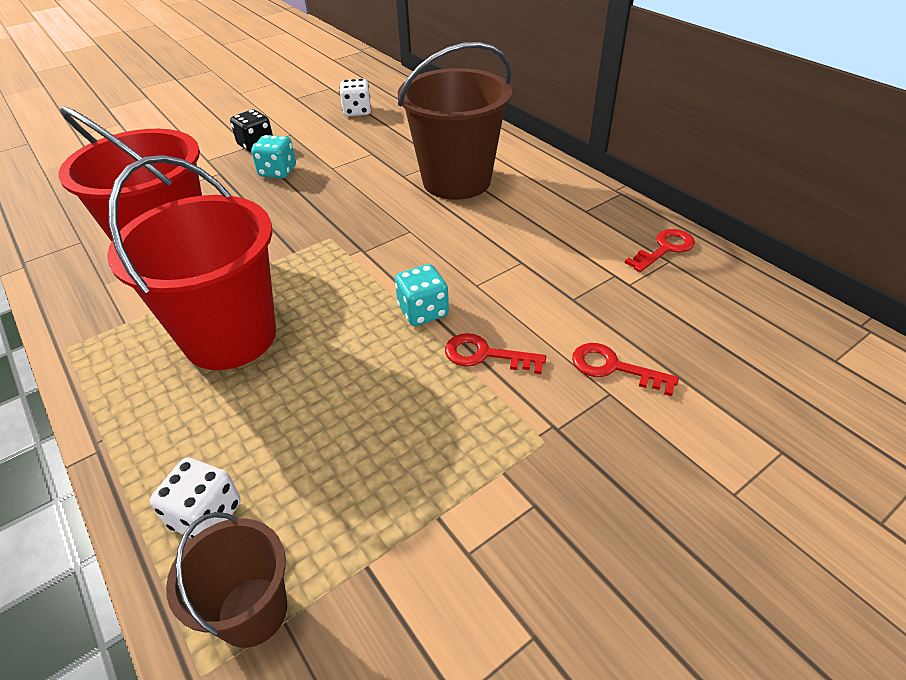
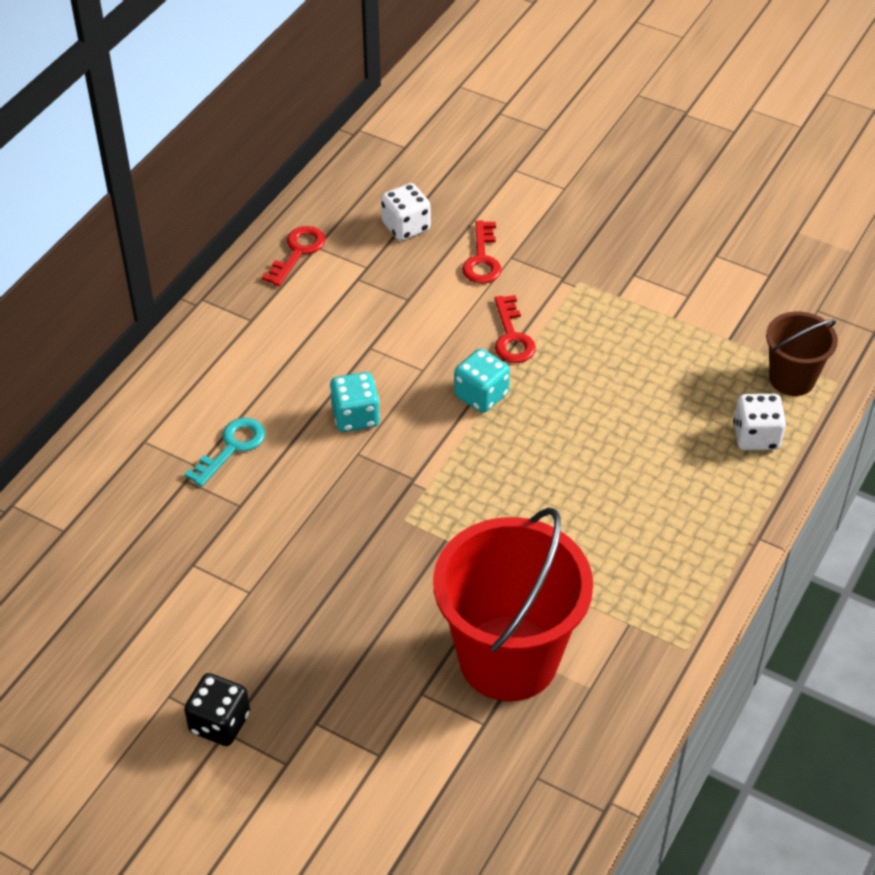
camera: 115 degrees left, 5 degrees up
(230, 337) = (594, 522): red bucket -> none
(278, 171) = (284, 651): turquoise dice -> turquoise dice (355, 416)
(357, 111) = (61, 642): white dice -> white dice (406, 227)
(456, 181) = (232, 447): brown bucket -> turquoise key
(664, 249) = (297, 252): red key -> red key turned 90 degrees clockwise

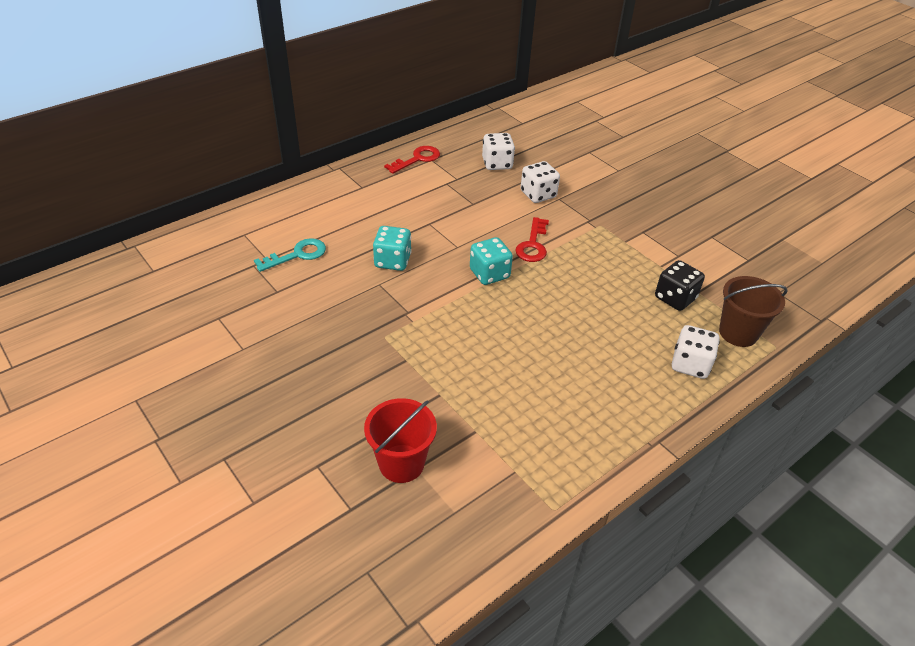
camera: 20 degrees right, 5 degrees down
(219, 723) = (155, 432): black dice -> black dice (675, 298)
(482, 259) = (538, 194): red key -> white dice
(508, 658) = (401, 463): red bucket -> red bucket, size x0.52

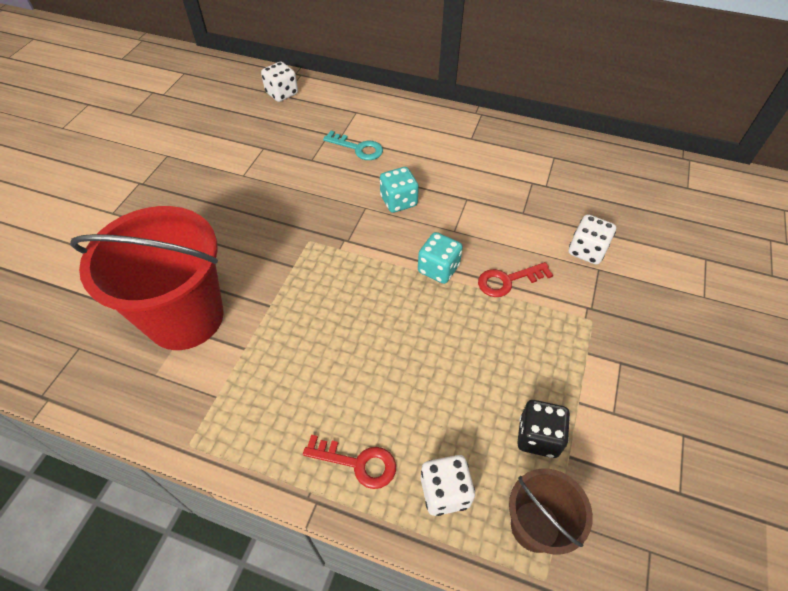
camera: 60 degrees right, 10 degrees up
(401, 463) = (185, 317): red bucket -> red bucket, size x1.92
(417, 159) = (544, 149): red key -> red key (358, 463)
(497, 164) = (599, 200): white dice -> white dice (282, 93)

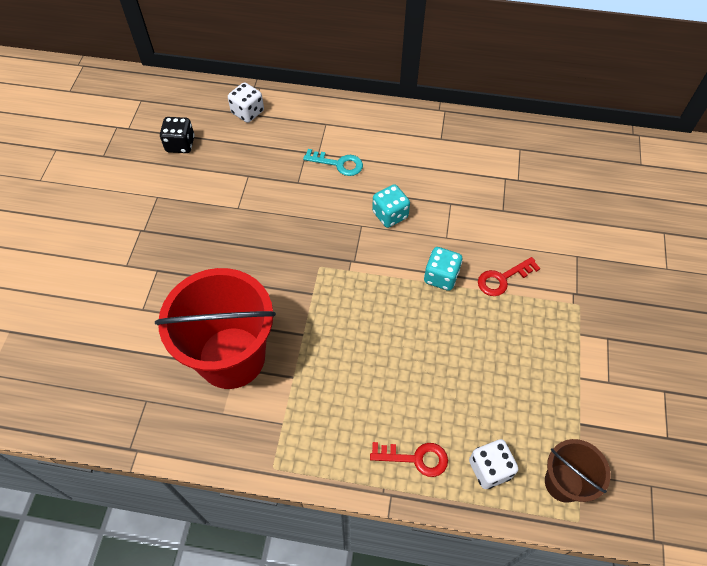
camera: 10 degrees left, 5 degrees up
(538, 437) = (553, 412): black dice -> black dice (180, 144)
(586, 251) = (564, 240): white dice -> none

